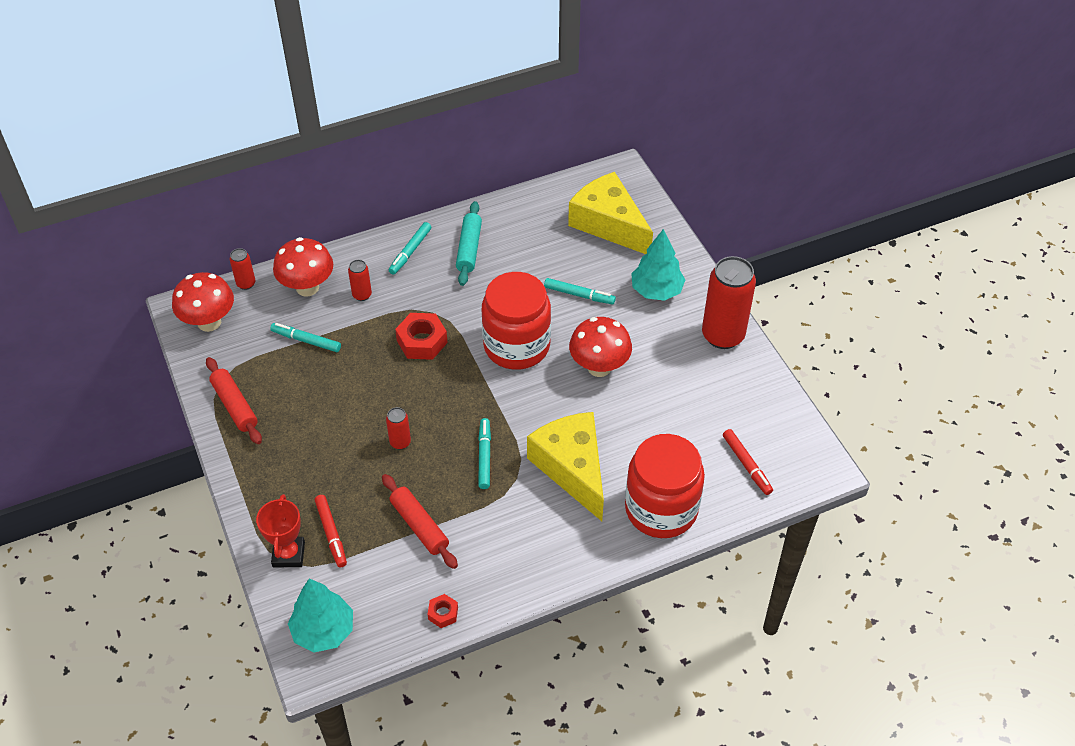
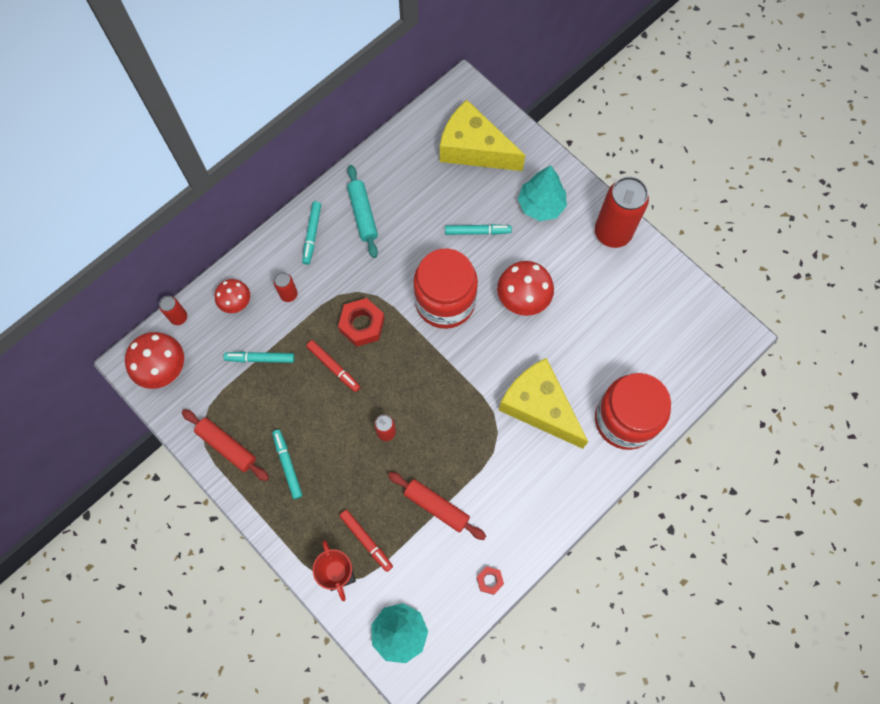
camera: 20 degrees left, 20 degrees up
(307, 287) = (236, 303): red mushroom -> red mushroom, size x0.63
(484, 456) = (462, 421): turquoise marker -> turquoise marker (287, 465)
(746, 465) = (677, 353): red marker -> red marker (333, 367)

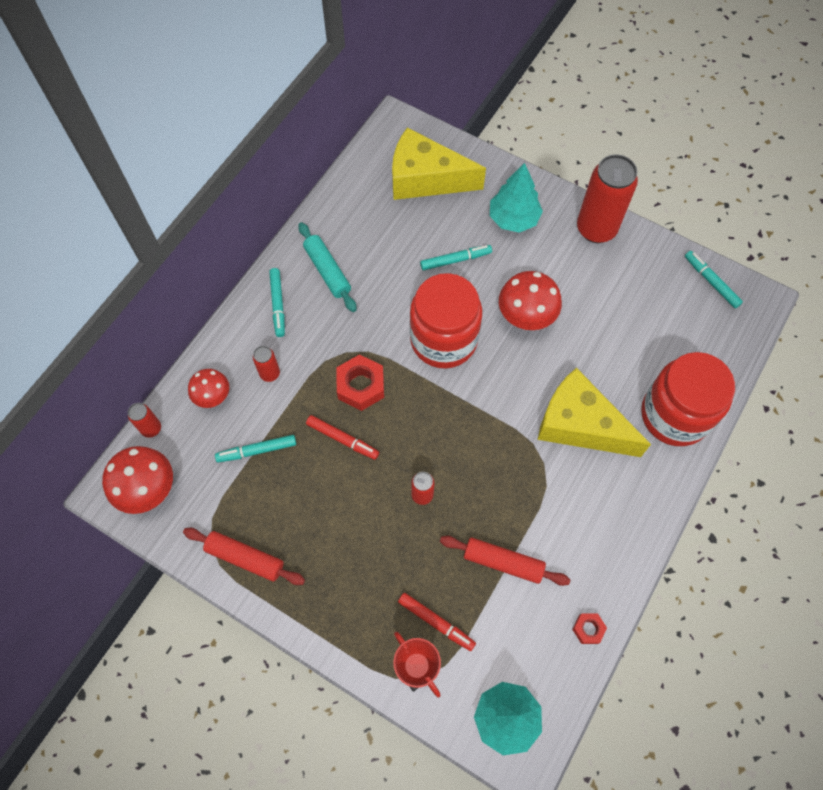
camera: 15 degrees left, 5 degrees down
(287, 465) = (321, 560): turquoise marker -> turquoise marker (711, 282)

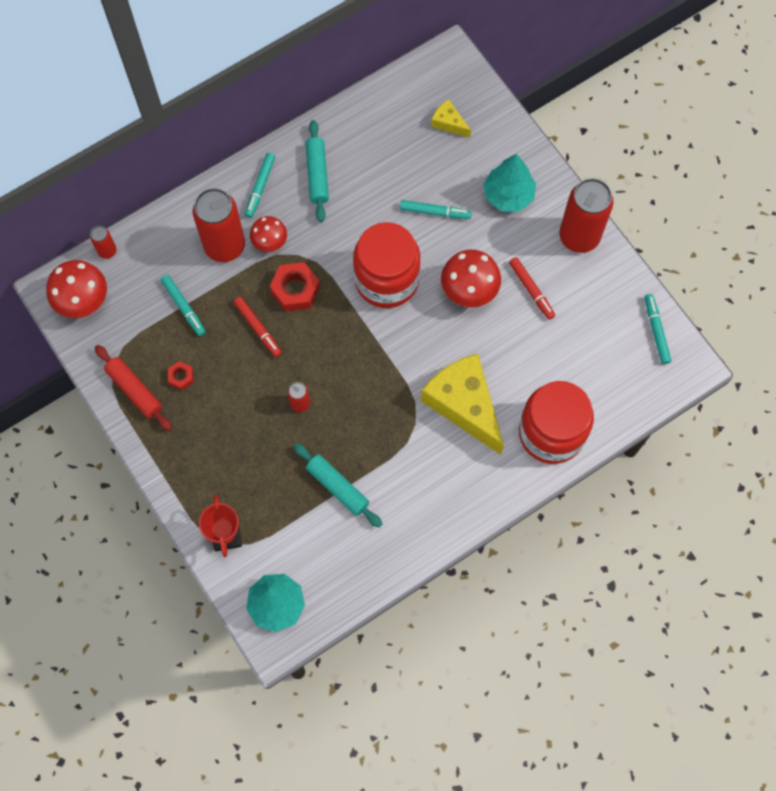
camera: 25 degrees right, 5 degrees up
(213, 397) = (169, 246): red mushroom -> red mushroom (270, 242)
(257, 450) = (183, 307): turquoise marker -> turquoise marker turned 135 degrees counterclockwise
(270, 373) = (224, 246): red can -> red can, size x2.17
(425, 178) = (449, 123): yellow cheese -> yellow cheese, size x0.45
(436, 622) = (259, 508): red marker -> red marker (531, 290)
(503, 562) = (337, 487): red rolling pin -> turquoise rolling pin
(588, 629) = (378, 569): red nut -> red nut (181, 377)

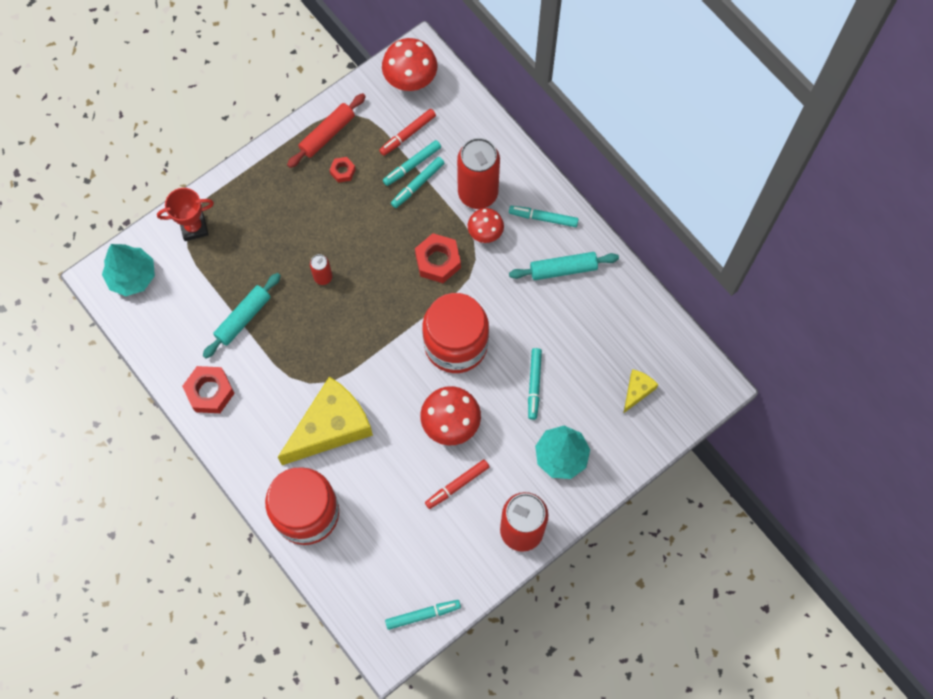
camera: 85 degrees right, 0 degrees up
(107, 251) = (462, 93): red can -> none
(206, 303) = (417, 184): none -> turquoise marker
(258, 328) = (395, 232): red marker -> red marker (407, 134)
(416, 524) = (210, 392): none -> red nut

